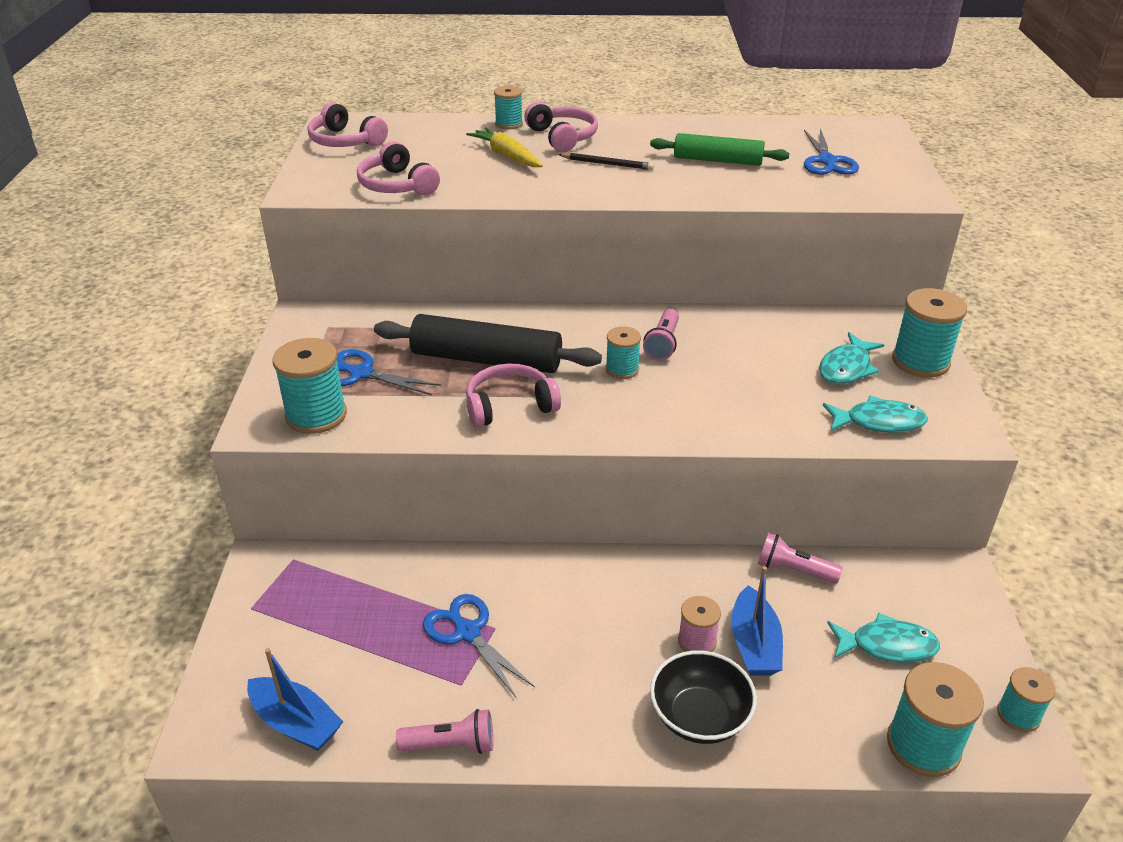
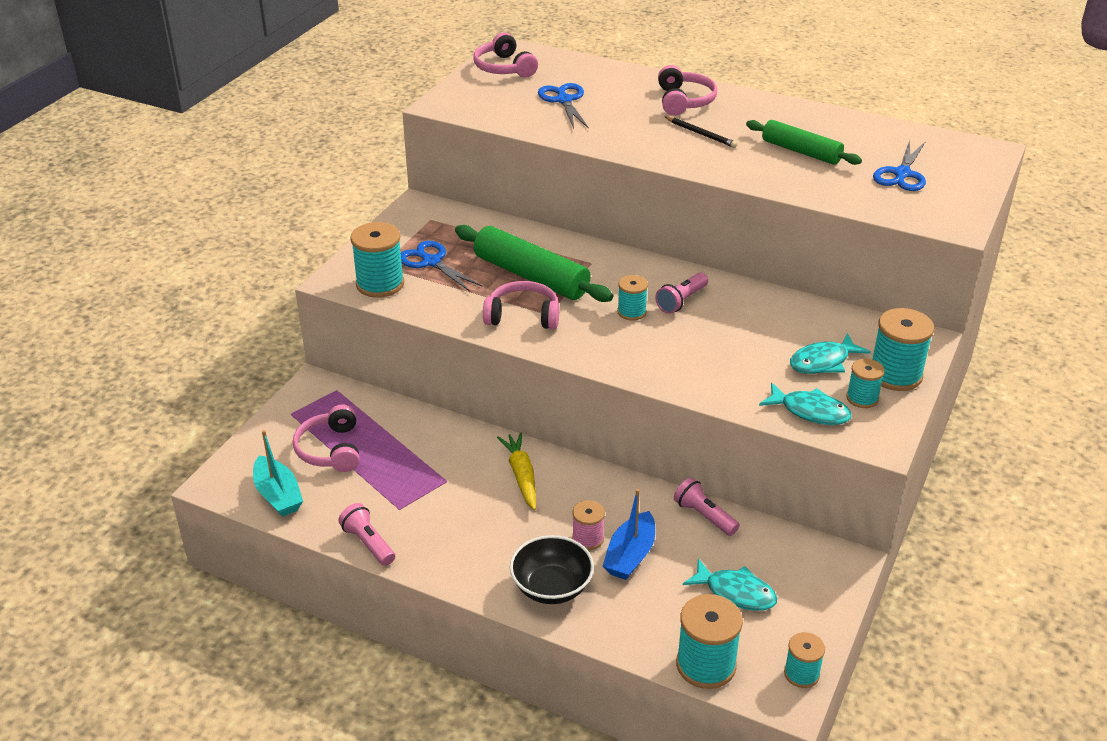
camera: 25 degrees right, 0 degrees up
(296, 723) = (278, 495): blue boat -> turquoise boat
(397, 185) = (516, 116): pink headphones -> pink headphones (331, 449)
(451, 745) = (368, 543): pink flashlight -> pink flashlight turned 150 degrees counterclockwise
(467, 633) = (425, 477): blue scissors -> blue scissors (564, 100)
(486, 360) = (531, 276): black rolling pin -> green rolling pin
(506, 156) = (623, 108): yellow carrot -> yellow carrot (521, 475)
(509, 124) = (648, 79): turquoise spool -> turquoise spool (862, 398)

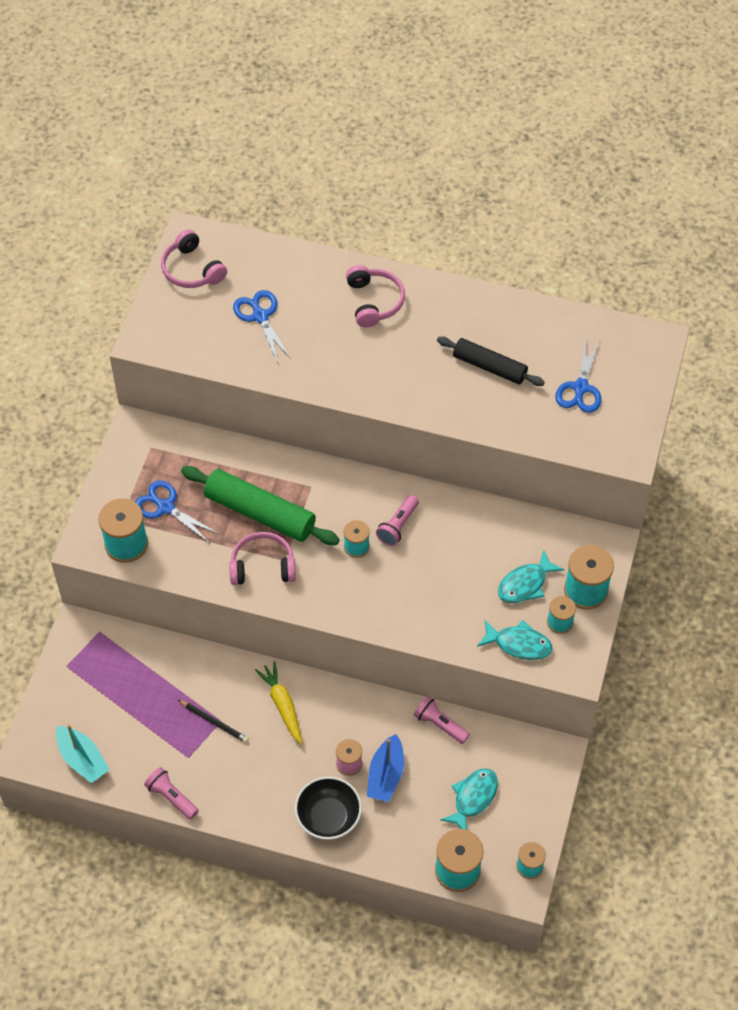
camera: 10 degrees left, 20 degrees up
(331, 449) = (113, 702): pink headphones -> none
(701, 134) = (396, 352): black pencil -> black pencil (214, 722)
(735, 592) = (473, 798): turquoise fish -> turquoise fish turned 75 degrees counterclockwise
(801, 151) = (489, 367): green rolling pin -> black rolling pin

